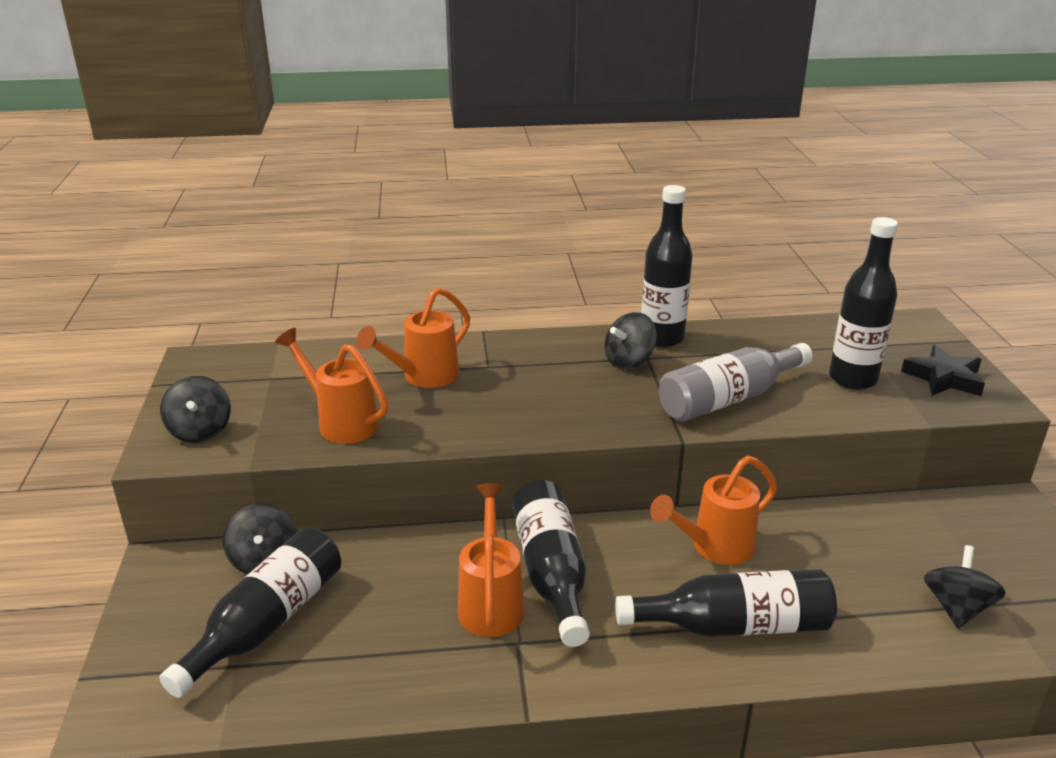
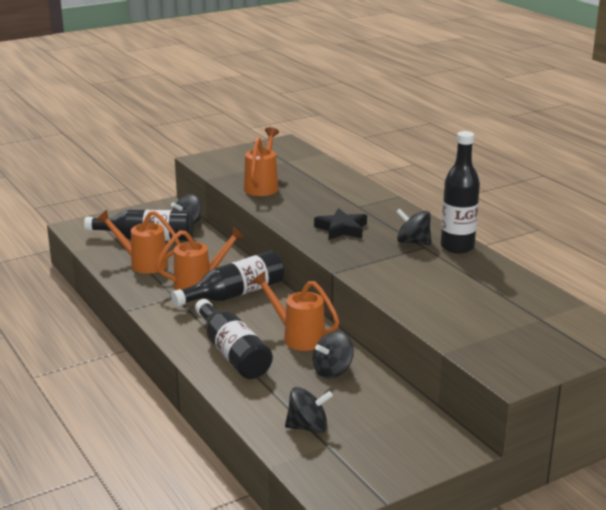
camera: 65 degrees right, 5 degrees down
(200, 431) = (225, 161): black spinning top -> black spinning top (332, 371)
(423, 377) = (327, 193): orange watering can -> orange watering can (143, 264)
(729, 399) = (400, 279): grey bottle -> none
(852, 379) = (479, 318): black bottle -> none
(944, 378) = (525, 354): black star -> black star (342, 229)

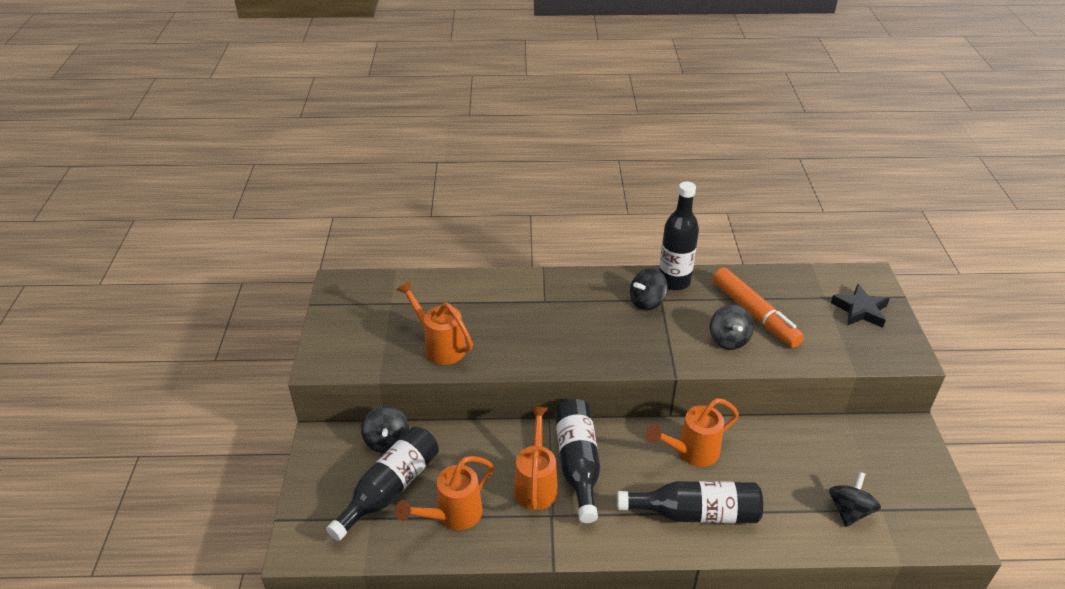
camera: 60 degrees left, 15 degrees up
(332, 371) = (764, 454): black spinning top -> black spinning top (728, 339)
(342, 229) = (587, 333): black star -> black star (860, 310)
(463, 290) = (754, 314): none -> orange marker

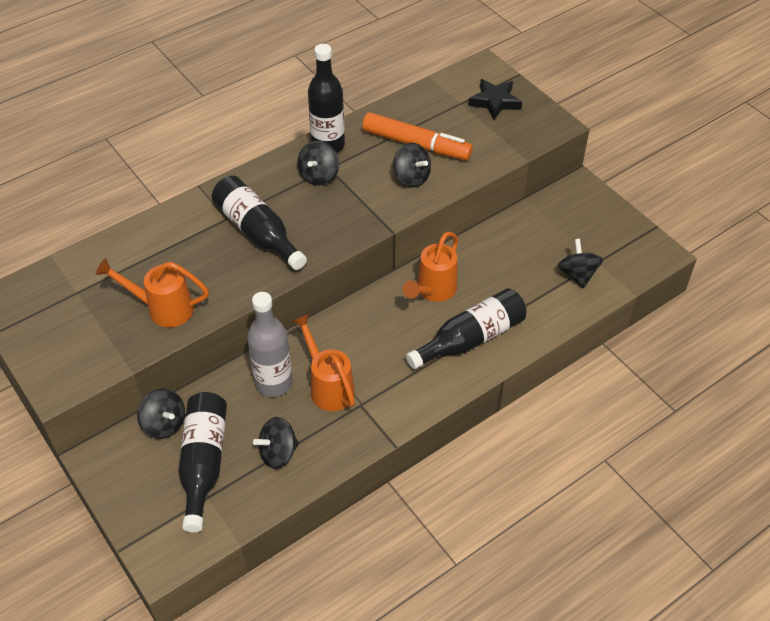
camera: 35 degrees left, 10 degrees up
(452, 515) = (278, 453): orange watering can -> black spinning top
(494, 456) = (274, 383): none -> grey bottle
(578, 464) = (350, 351): black bottle -> black bottle (257, 232)

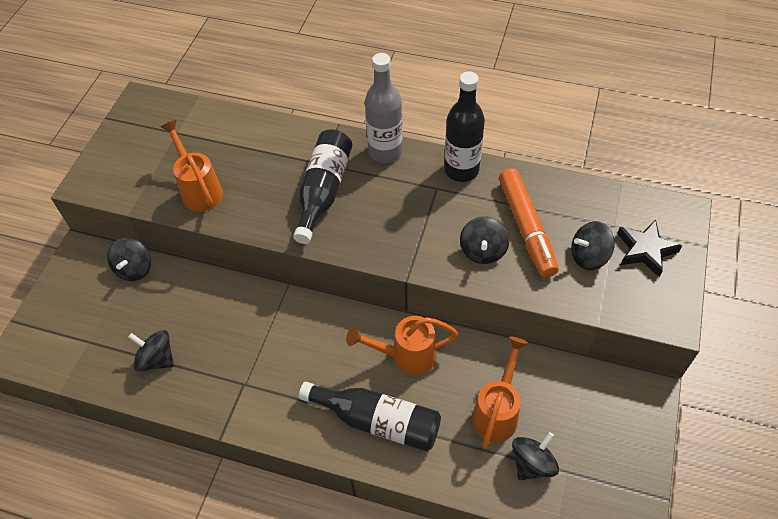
camera: 55 degrees right, 5 degrees up
(204, 463) = (116, 318): black bottle -> none
(274, 383) = (221, 309): grey bottle -> grey bottle (385, 152)
(319, 176) = (421, 187): black spinning top -> black spinning top (588, 256)
(328, 386) = (245, 348): orange watering can -> orange watering can (497, 411)

